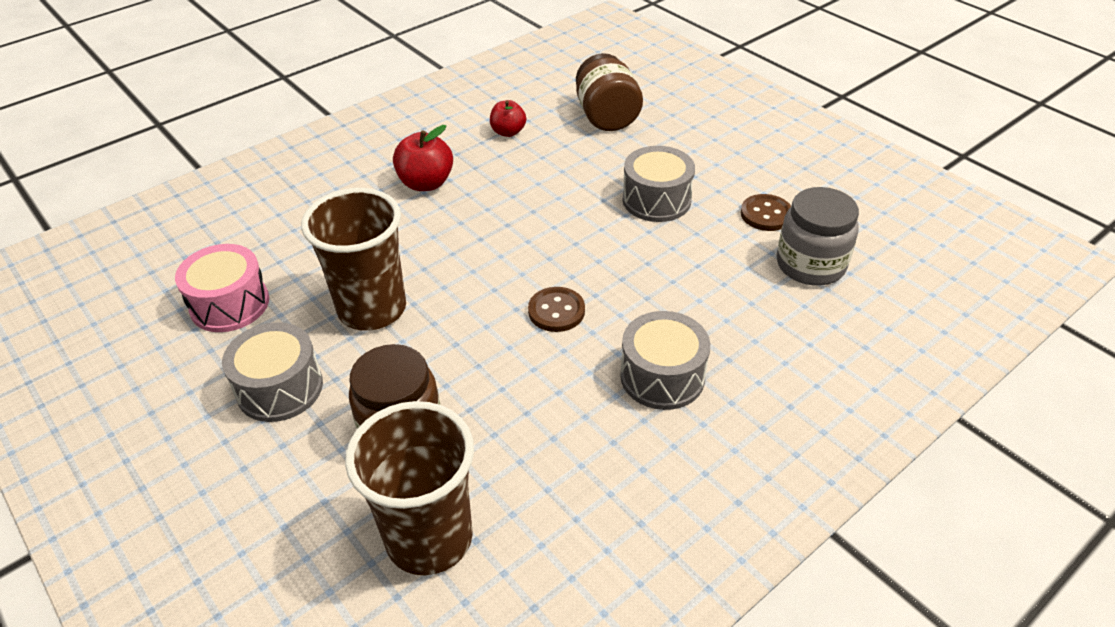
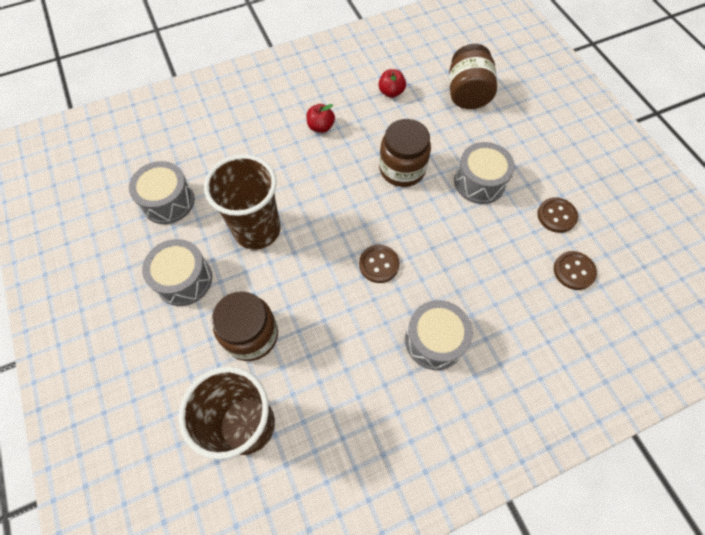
camera: 15 degrees right, 20 degrees up
(230, 304) = (168, 201): pink drum -> grey drum
(426, 183) = (321, 127): red apple -> red apple, size x0.66
(551, 206) = (402, 169): none -> brown jar
(810, 265) = (573, 271): grey jar -> brown button

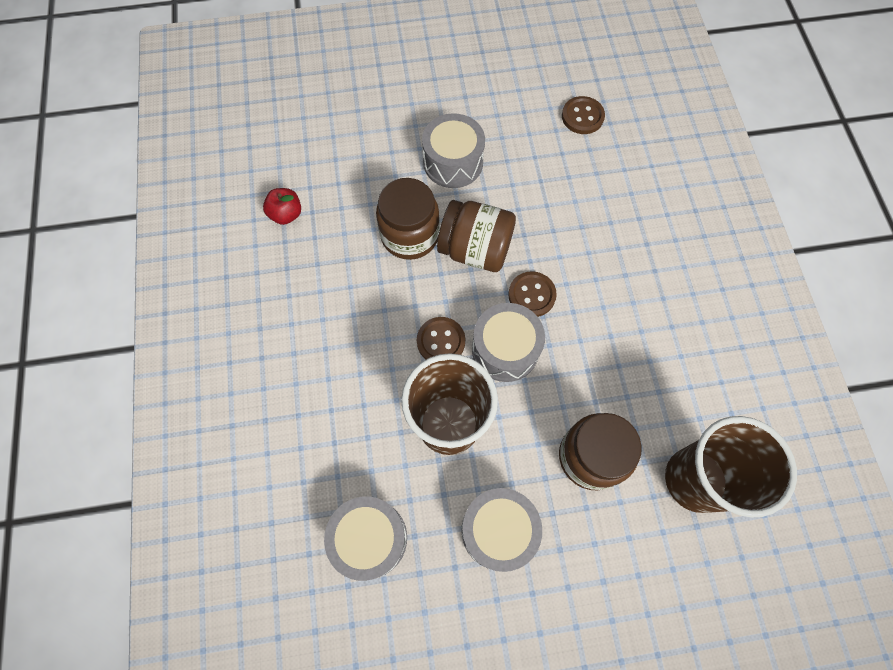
camera: 75 degrees left, 5 degrees up
(321, 127) = (312, 312): red apple -> none
(434, 340) = (632, 265): grey drum -> grey drum (505, 349)
(467, 94) = (322, 133): brown jar -> brown jar (475, 249)
(556, 216) = (516, 107): brown button -> brown button (441, 341)

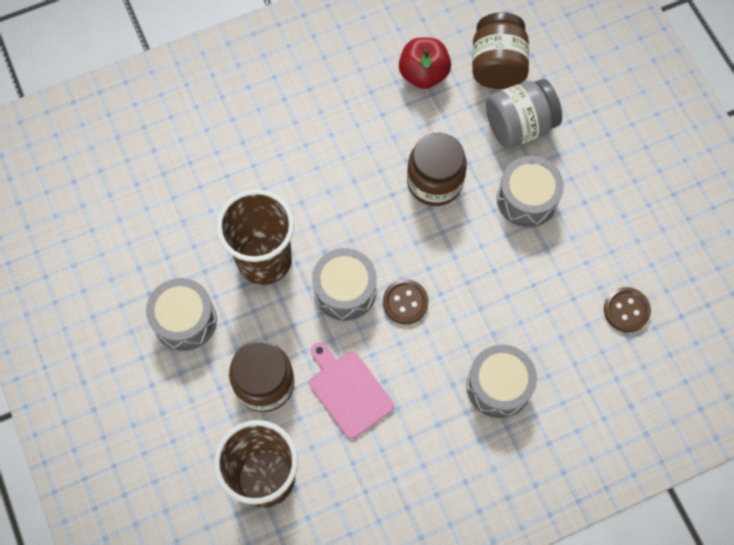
camera: 75 degrees right, 0 degrees up
(286, 214) = (423, 74): red apple -> red apple, size x1.51
(370, 538) = (157, 224): grey drum -> grey drum (498, 386)
(374, 147) = (519, 126): none -> grey jar
(441, 341) = (337, 235): brown button -> none
(475, 249) = (437, 242): brown jar -> brown jar (497, 66)
(615, 372) = (348, 391): none -> pink cutting board

